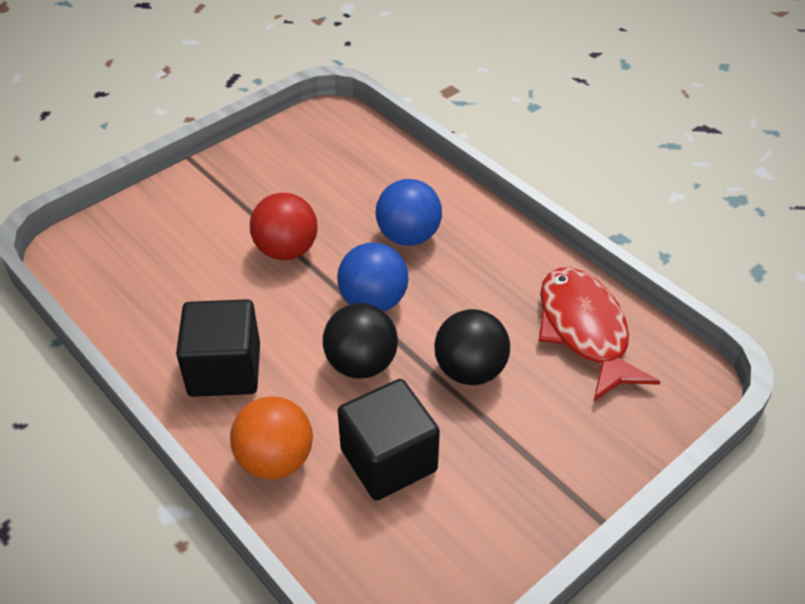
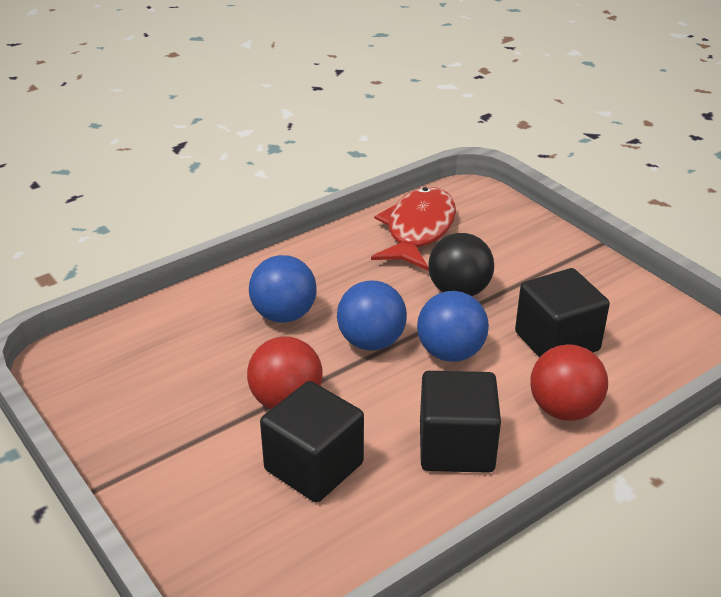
camera: 85 degrees left, 10 degrees down
(206, 275) = (314, 466): none -> black cube
(275, 460) = (564, 409): orange ball -> red ball
(361, 364) = (450, 353): black ball -> blue ball
(584, 331) = (418, 230): red fish -> red fish turned 120 degrees clockwise

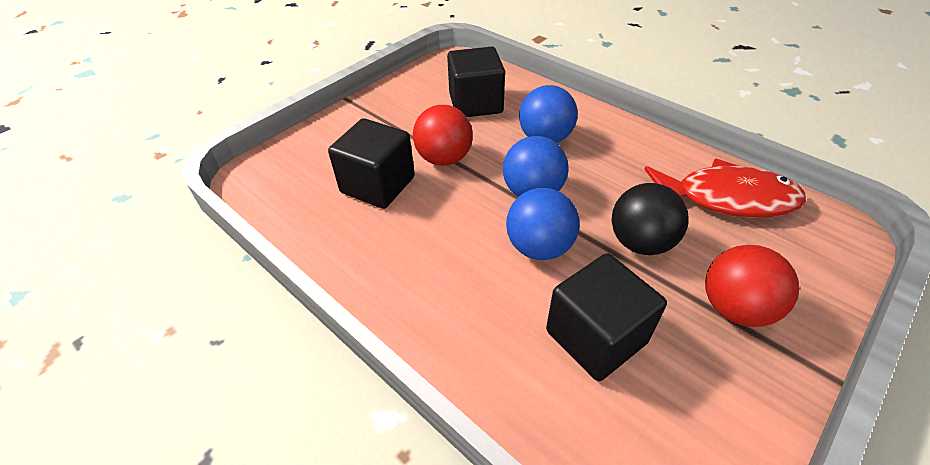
camera: 80 degrees right, 10 degrees up
(456, 447) = (412, 266): black cube -> black cube (475, 103)
(564, 409) = (483, 349): red ball -> red ball (734, 308)

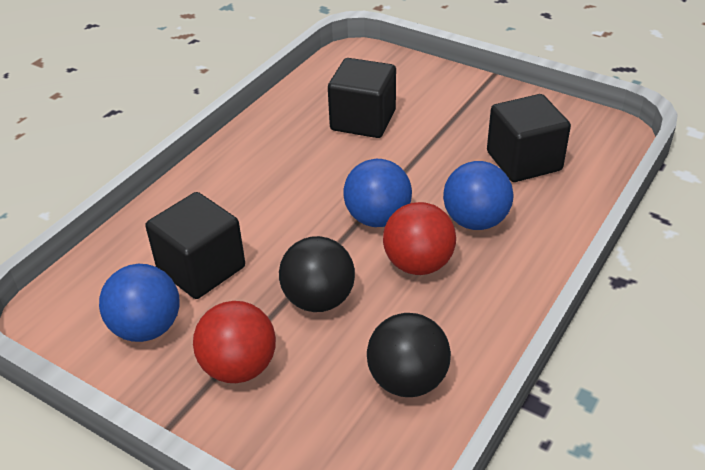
camera: 80 degrees right, 5 degrees down
(444, 158) = (414, 153): red ball -> red ball (418, 264)
(539, 247) = (300, 228): blue ball -> blue ball (147, 328)
(726, 198) = (407, 380): red fish -> black ball

